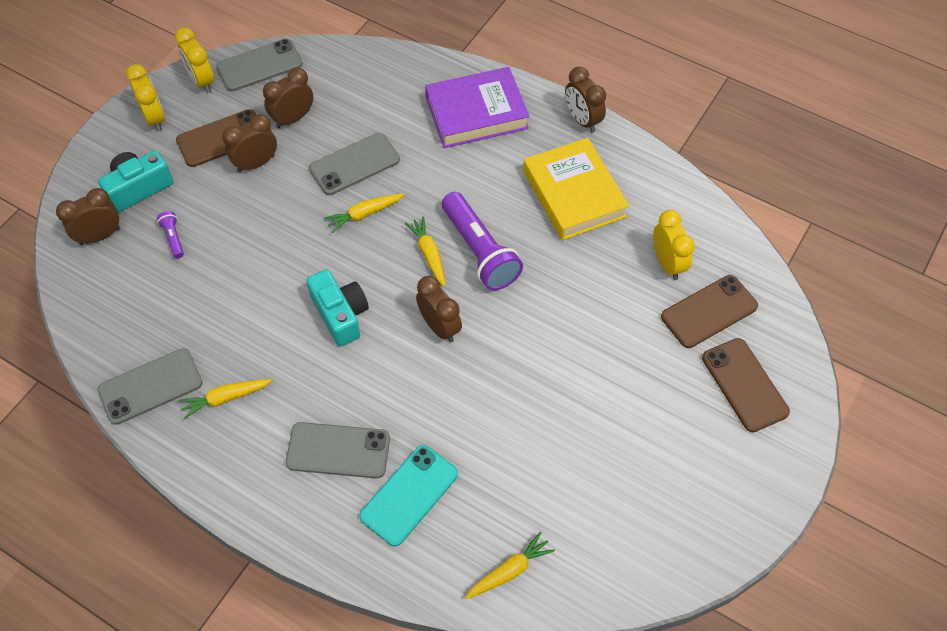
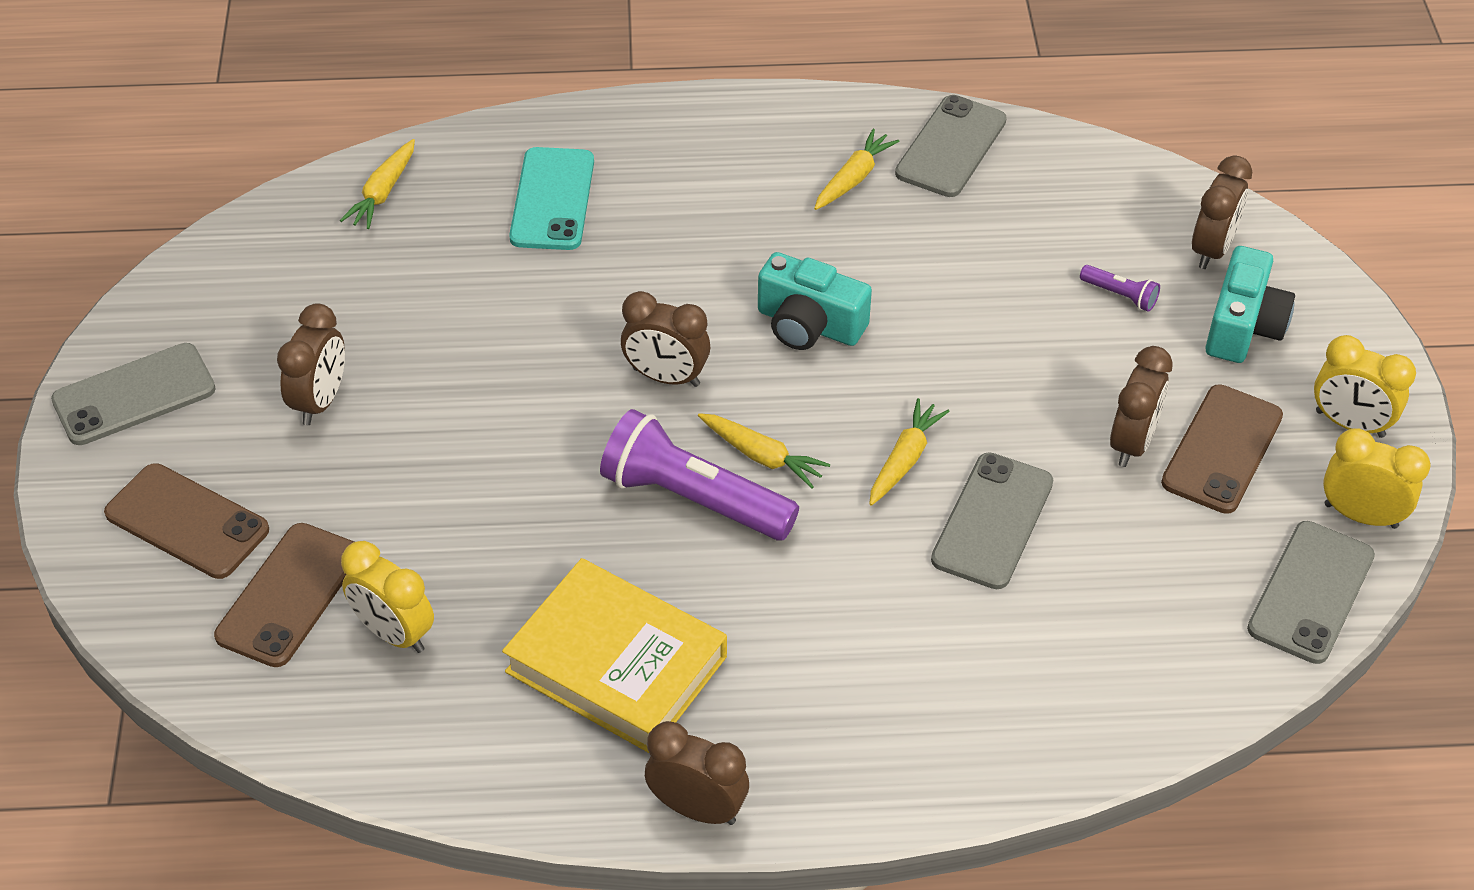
camera: 145 degrees right, 10 degrees down
(293, 118) = (1158, 537): brown clock -> brown clock (320, 401)
(338, 450) = (672, 197): grey phone -> grey phone (134, 395)
(476, 113) = (886, 715): purple book -> none

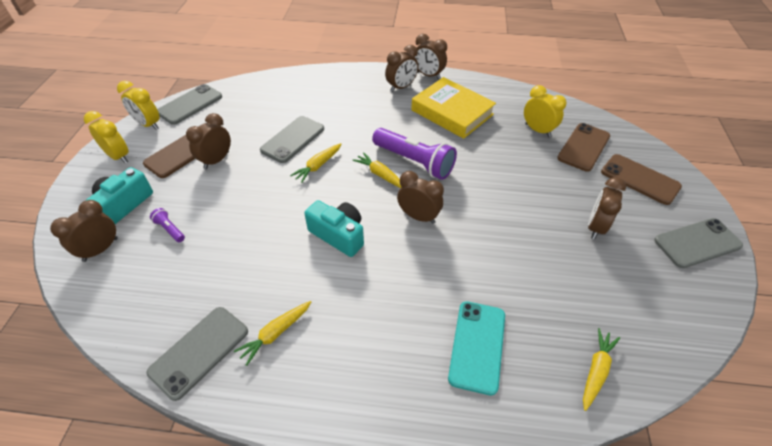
camera: 170 degrees left, 0 degrees up
(770, 742) = (401, 87): none -> brown clock

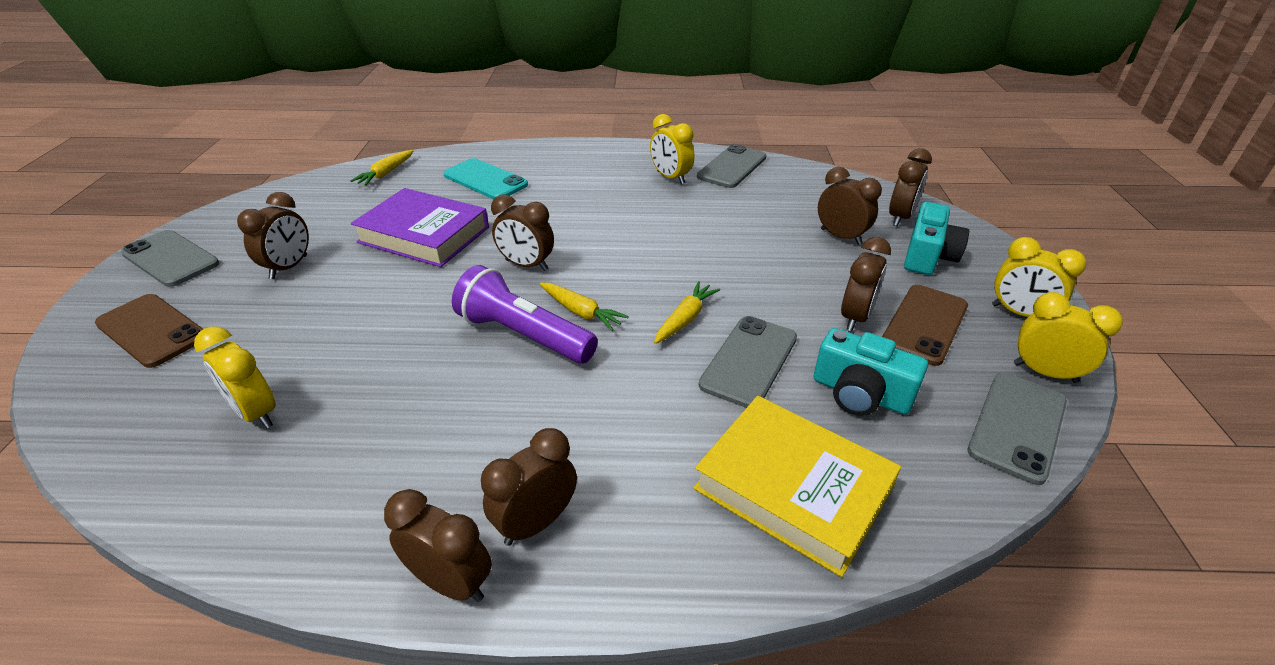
camera: 175 degrees right, 10 degrees down
(170, 229) = (840, 237): purple flashlight -> brown clock
(276, 333) = (670, 178): yellow carrot -> yellow clock
(338, 235) = (630, 243): turquoise camera -> turquoise camera (860, 394)
(452, 112) = (423, 447): yellow book -> yellow book (793, 488)
(477, 346) = (485, 180): turquoise phone -> turquoise phone turned 60 degrees counterclockwise
(508, 257) = (424, 235): none -> purple book
(583, 147) = (193, 381): brown phone -> none
(697, 243) = (170, 259): grey phone -> grey phone turned 60 degrees clockwise

